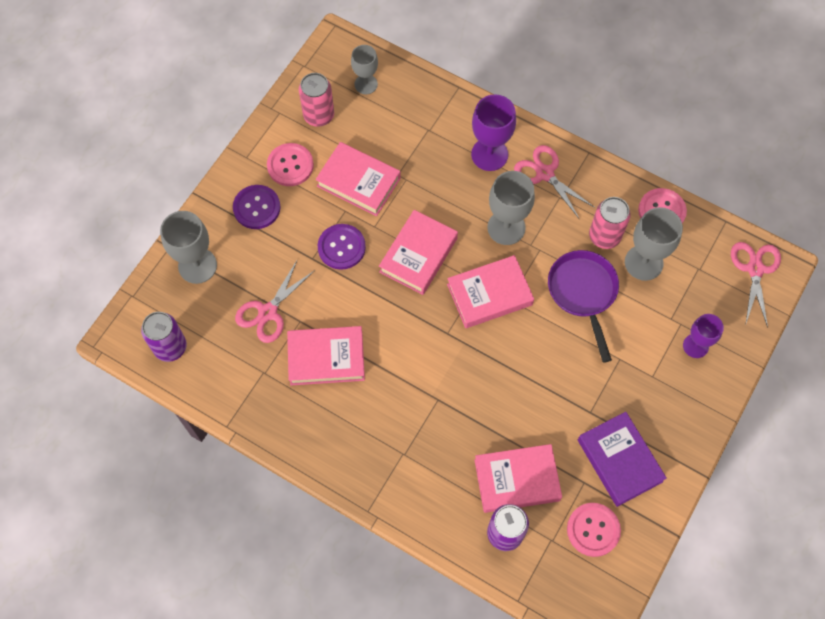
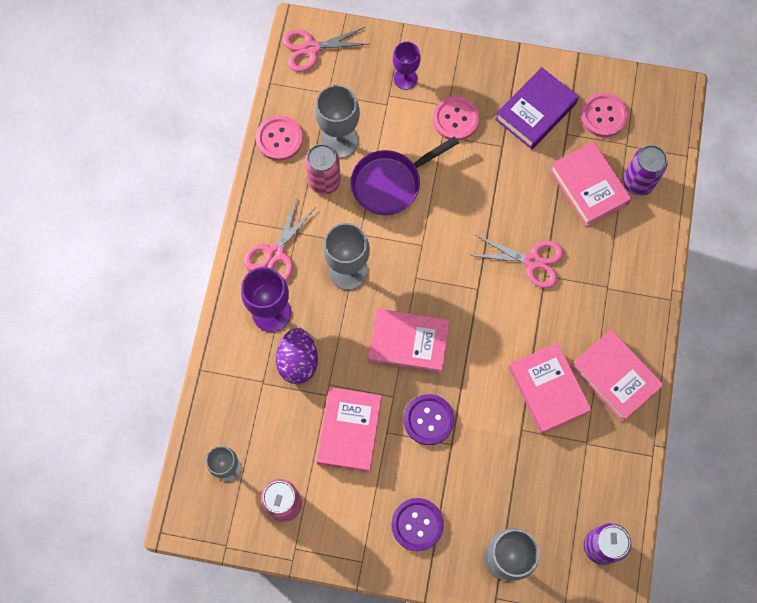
camera: 110 degrees left, 5 degrees up
(268, 312) = (525, 464): pink scissors -> pink scissors (532, 261)
(290, 165) = (355, 510): pink button -> pink button (455, 119)
(436, 162) = (298, 361): none -> purple egg
(489, 294) = (424, 264): pink book -> pink book (615, 377)

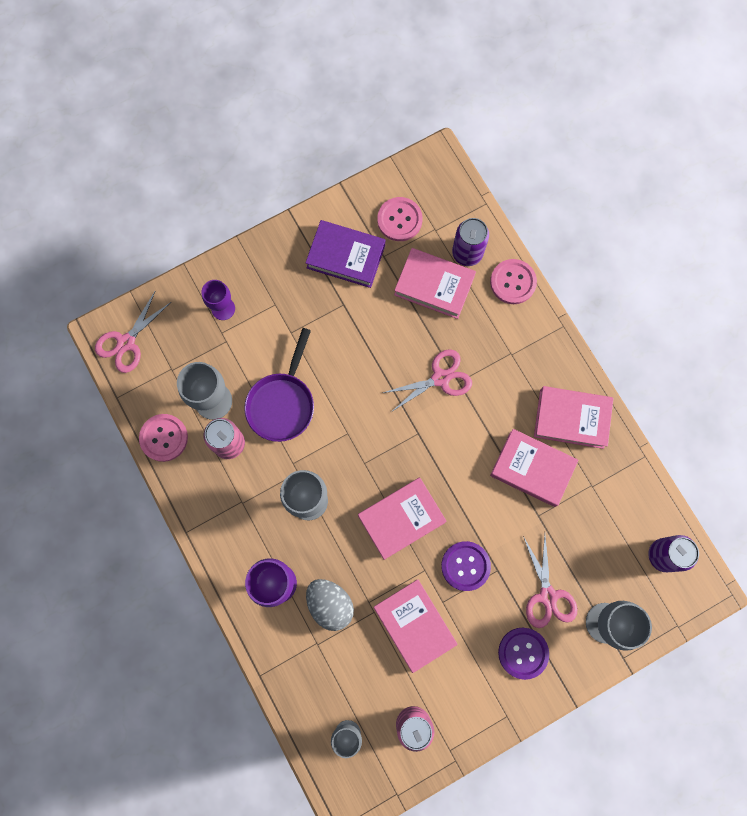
camera: 40 degrees left, 5 degrees up
(275, 254) = (240, 534): pink scissors -> pink scissors (547, 596)
(298, 361) = (330, 604): purple egg -> grey egg
(455, 119) = (290, 311): pink button -> pink button (513, 282)
(535, 111) = (346, 256): purple book -> purple book turned 75 degrees counterclockwise

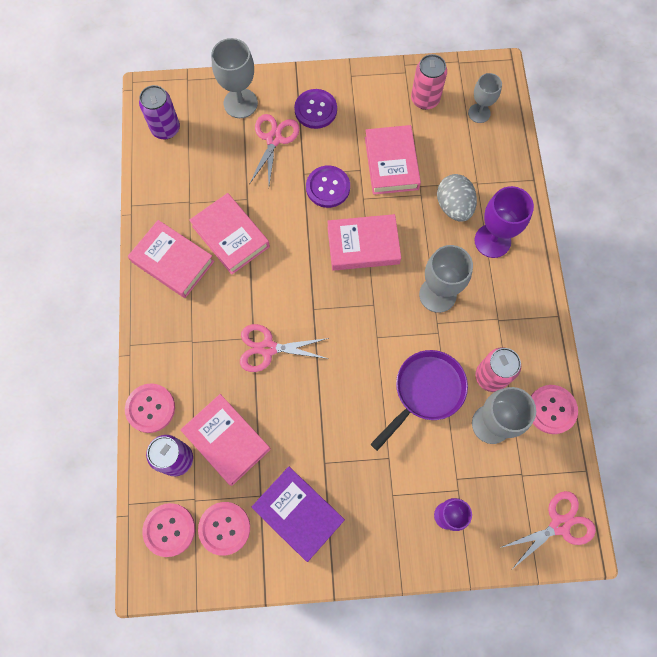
camera: 155 degrees left, 5 degrees down
(442, 200) = (169, 529): none -> pink button

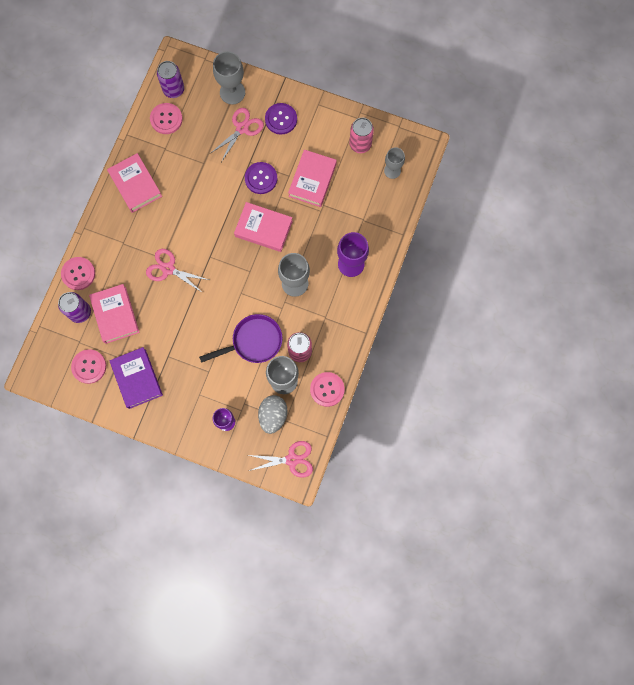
camera: 25 degrees right, 5 degrees up
(169, 529) = (56, 352): pink button -> pink button (166, 119)
(230, 236) = (180, 184): pink book -> none
(453, 206) = (338, 229): grey egg -> grey egg (273, 415)

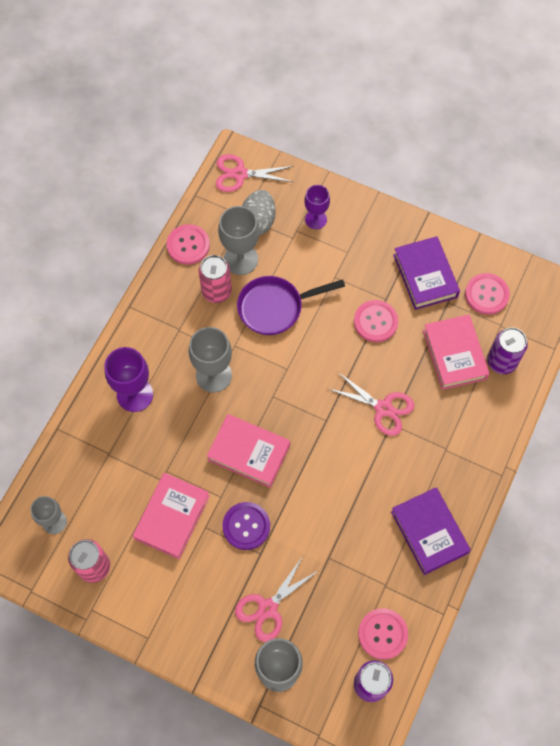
camera: 175 degrees left, 10 degrees down
(78, 274) = (506, 412): pink button -> pink button (375, 322)
(135, 185) = (429, 532): pink book -> purple book
(281, 119) = (207, 618): purple button -> none

